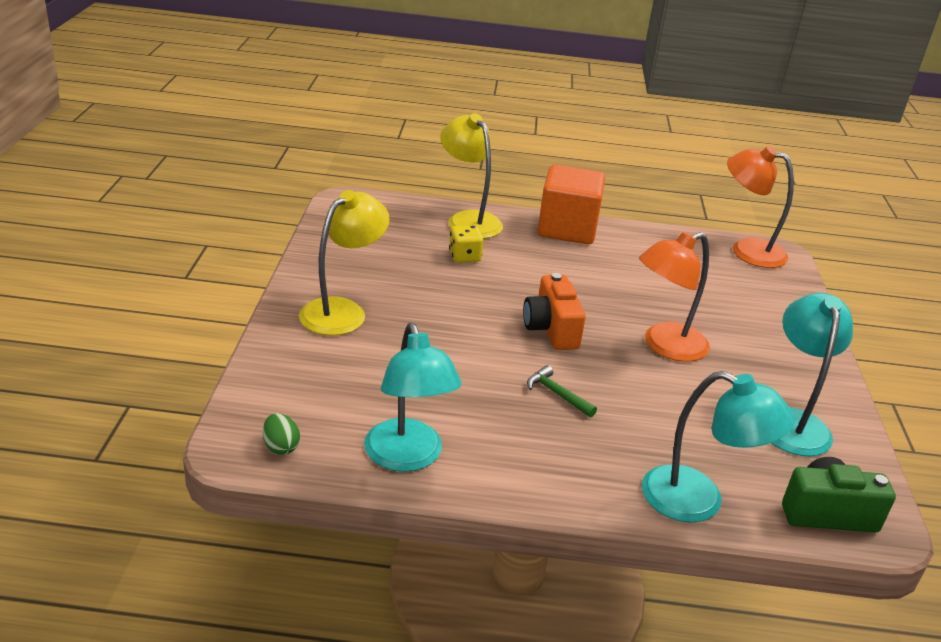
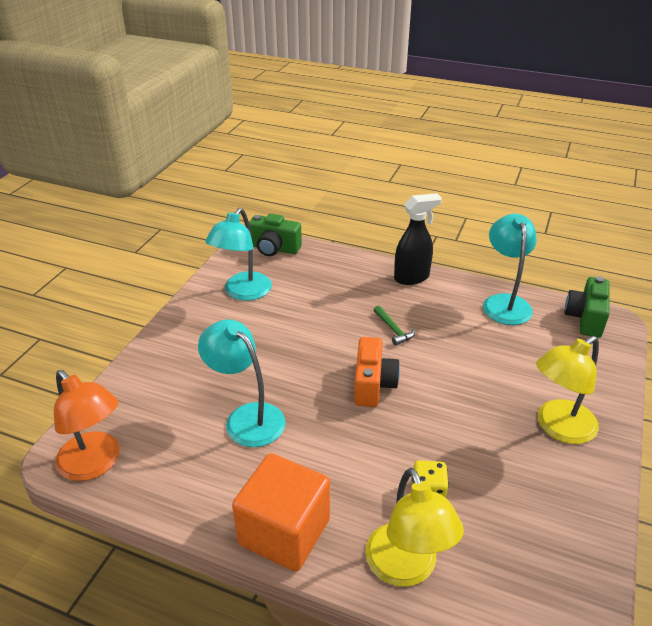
camera: 160 degrees left, 5 degrees up
(281, 447) = (585, 318): green egg -> green camera
(567, 485) = (412, 277): none -> black spray bottle
(665, 346) = (286, 357): orange lamp -> none
(698, 501) = (341, 262): turquoise lamp -> turquoise lamp (246, 417)

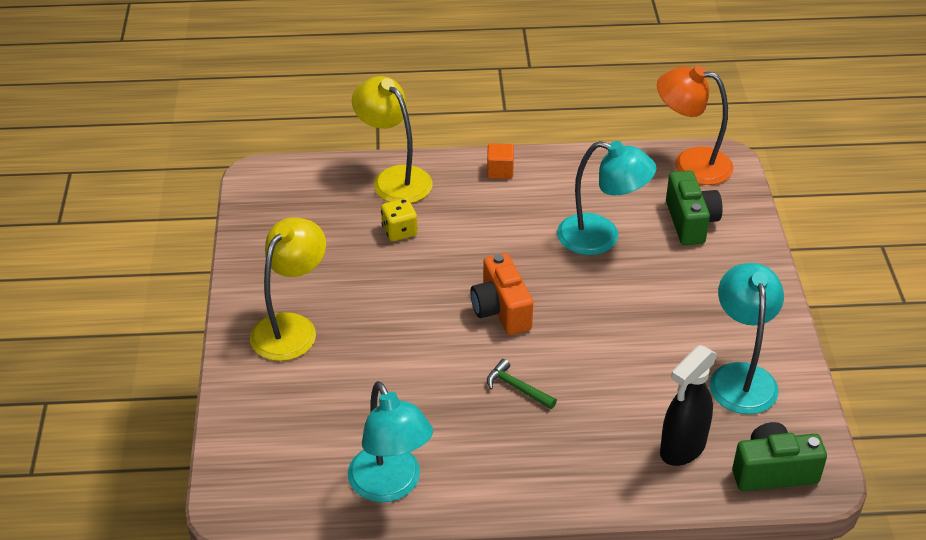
camera: 155 degrees right, 5 degrees up
(284, 532) = (500, 171): orange cube -> orange cube, size x0.43
(412, 277) = (539, 487): black spray bottle -> black spray bottle (682, 448)
(585, 318) = (273, 496): green camera -> green camera (690, 222)

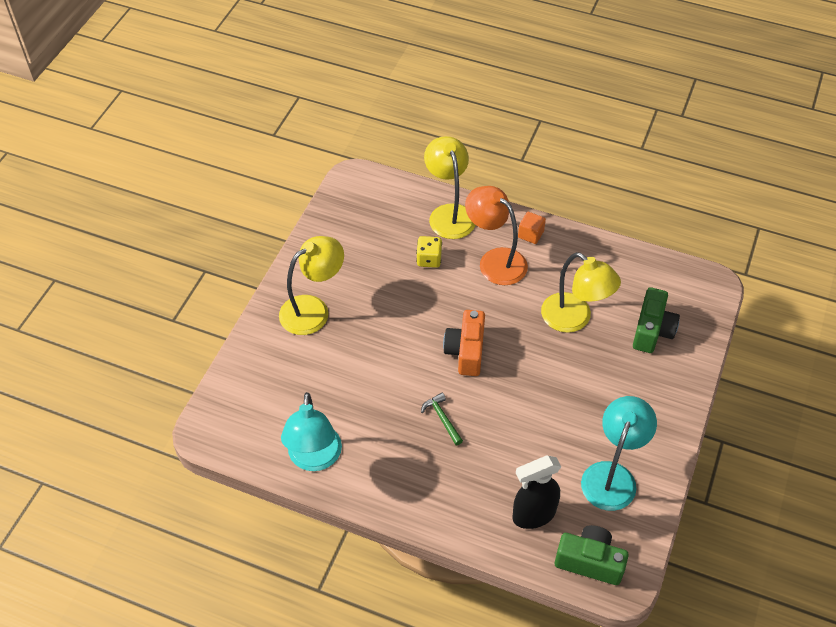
camera: 25 degrees right, 10 degrees up
(601, 238) = (574, 319): turquoise lamp -> yellow lamp
(690, 164) = (683, 280): orange lamp -> orange lamp (495, 260)

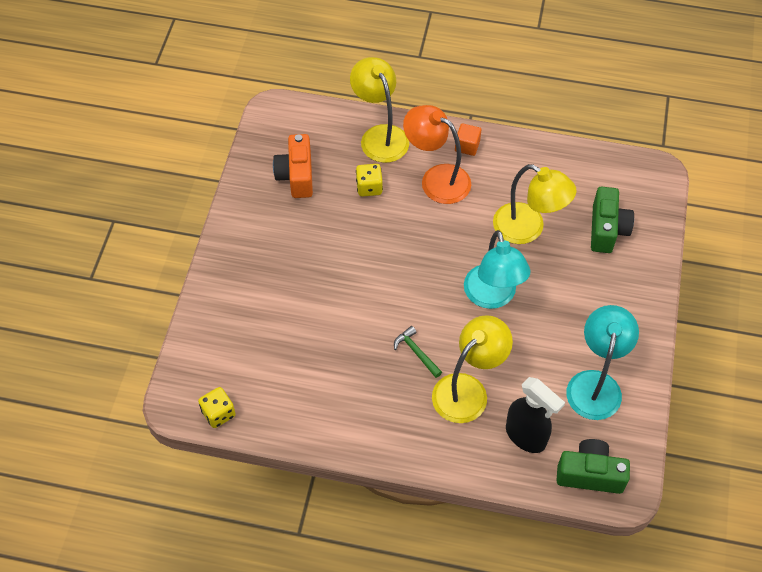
camera: 10 degrees left, 5 degrees up
(242, 446) = (218, 413): none -> yellow dice
(313, 310) = (261, 258): yellow lamp -> yellow lamp (468, 390)
(314, 459) = (296, 414): turquoise lamp -> turquoise lamp (492, 297)
(466, 351) = (426, 279): orange camera -> orange camera (296, 176)
(533, 515) = (526, 436): black spray bottle -> black spray bottle turned 105 degrees counterclockwise

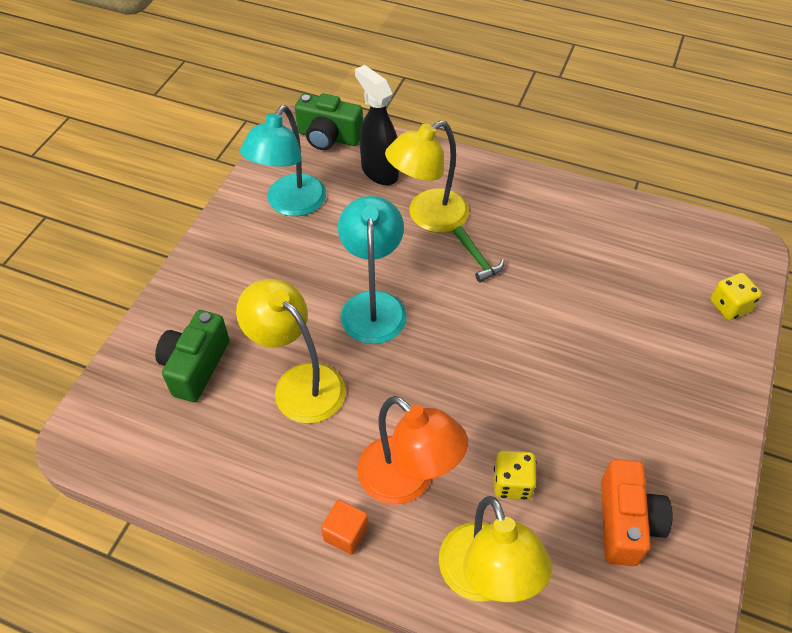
camera: 170 degrees left, 5 degrees down
(218, 413) = (702, 231): yellow dice -> yellow dice (729, 306)

